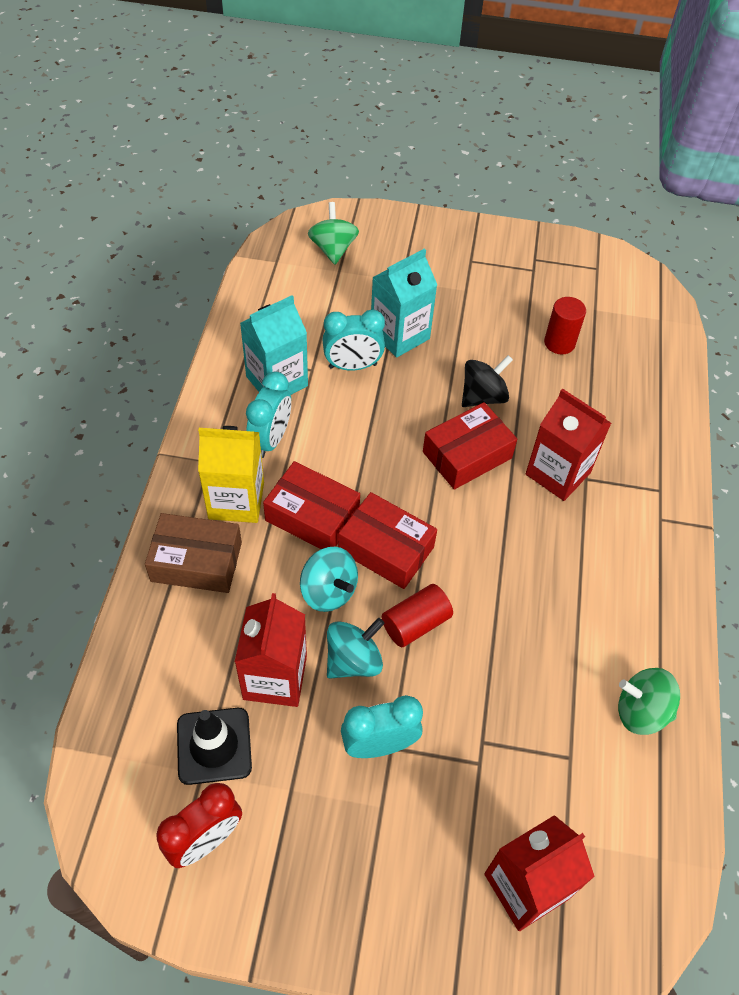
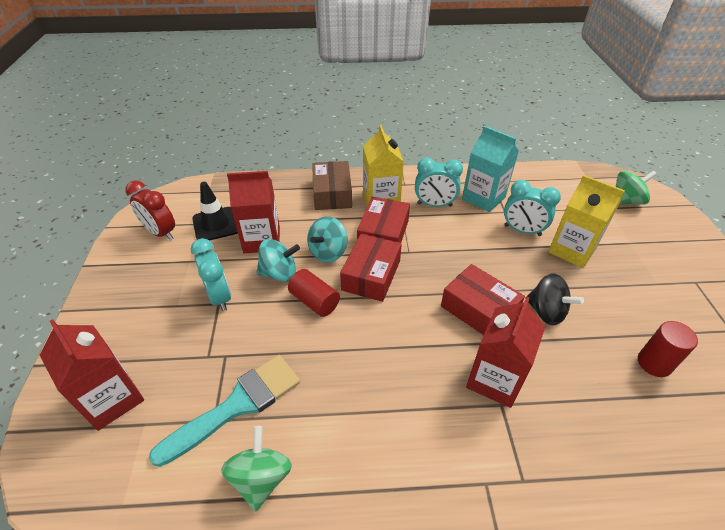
camera: 80 degrees right, 10 degrees down
(352, 366) = (522, 230): turquoise clock -> turquoise clock turned 45 degrees counterclockwise
(353, 660) = (279, 273): turquoise spinning top -> turquoise spinning top turned 45 degrees counterclockwise
(399, 335) = (572, 250): turquoise carton -> yellow carton
(555, 730) = (237, 405): none -> turquoise brush

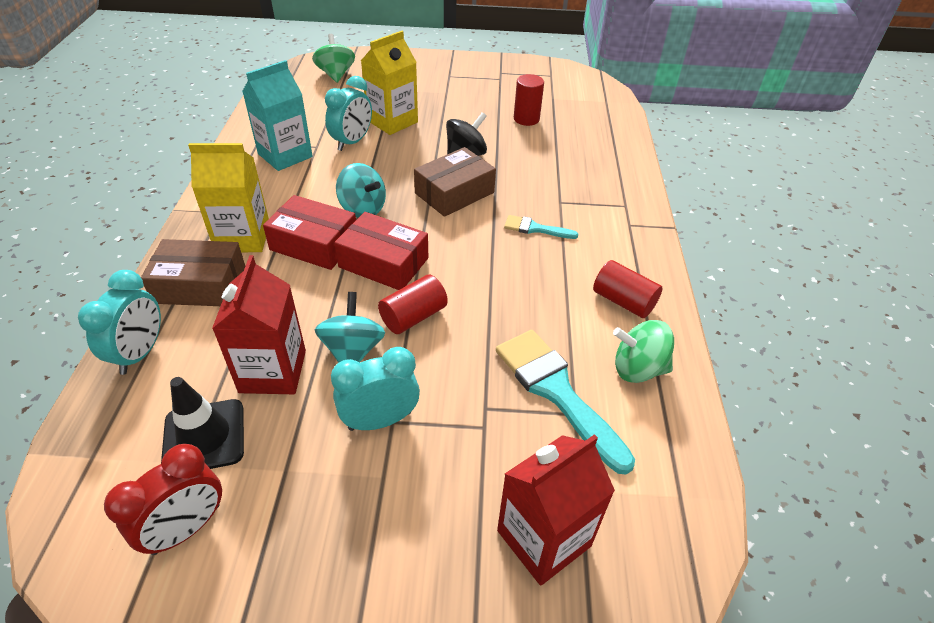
camera: 85 degrees left, 0 degrees up
(328, 252) = (328, 298): turquoise spinning top -> turquoise spinning top (362, 209)
(352, 468) = (623, 301): none -> red cylinder
(434, 205) = (278, 193): turquoise clock -> turquoise clock (140, 353)
(446, 381) = (535, 228): none -> turquoise brush
(479, 310) = (454, 193): red box -> brown box
(494, 379) = (535, 200): red carton -> none

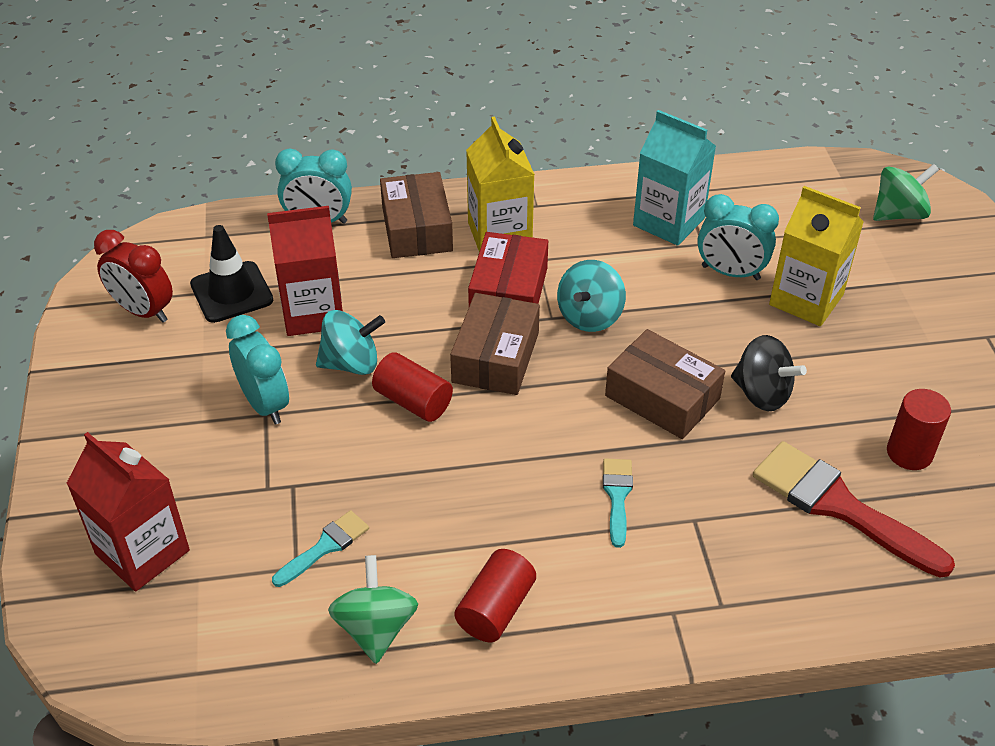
camera: 80 degrees right, 0 degrees up
(383, 262) = (496, 357): red box -> brown box
(556, 392) = (325, 547): turquoise brush -> turquoise brush, size x0.52
(559, 149) = (839, 506): none -> red brush

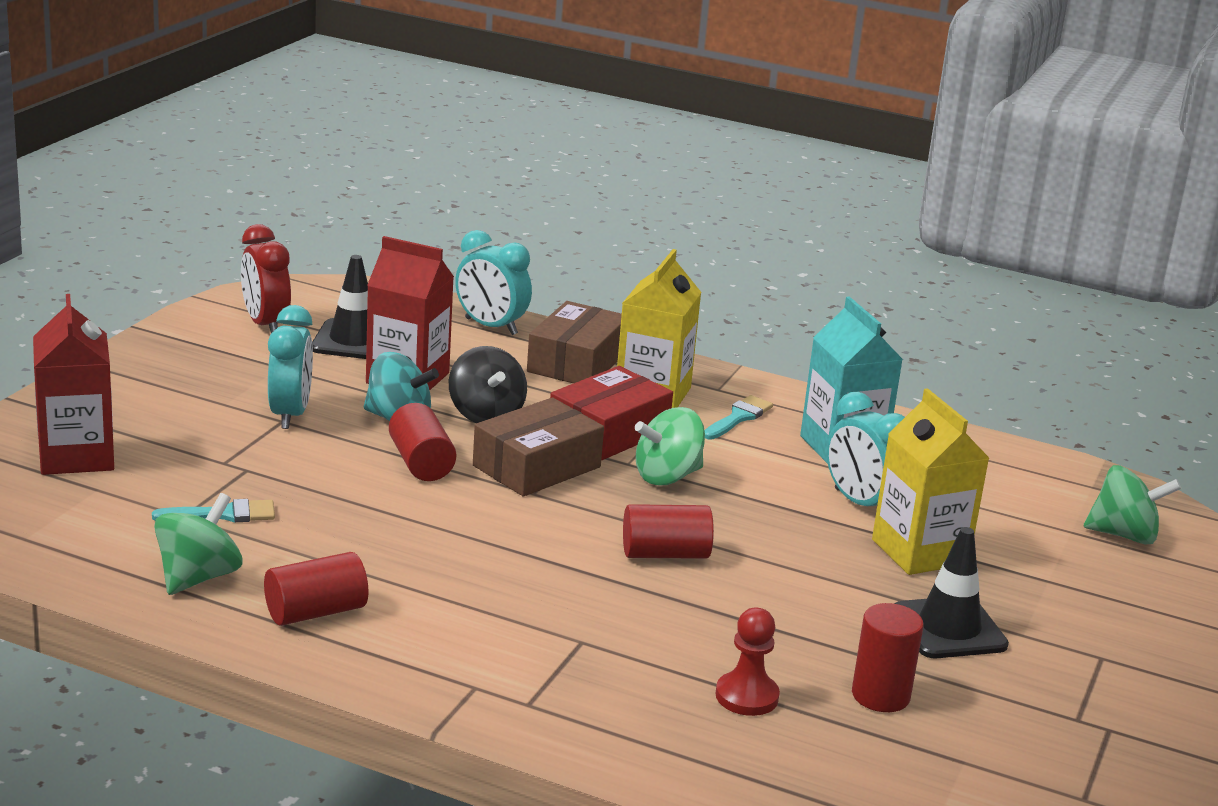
camera: 30 degrees right, 20 degrees down
(590, 316) = (667, 476): turquoise spinning top -> green spinning top
(617, 496) = (527, 595): turquoise brush -> turquoise brush (738, 417)
(662, 397) = (665, 554): brown box -> red cylinder
(761, 394) = (774, 593): black spinning top -> black spinning top (486, 415)
(839, 506) = (747, 696): red brush -> red pawn
(887, 364) = (948, 628): none -> black traffic cone

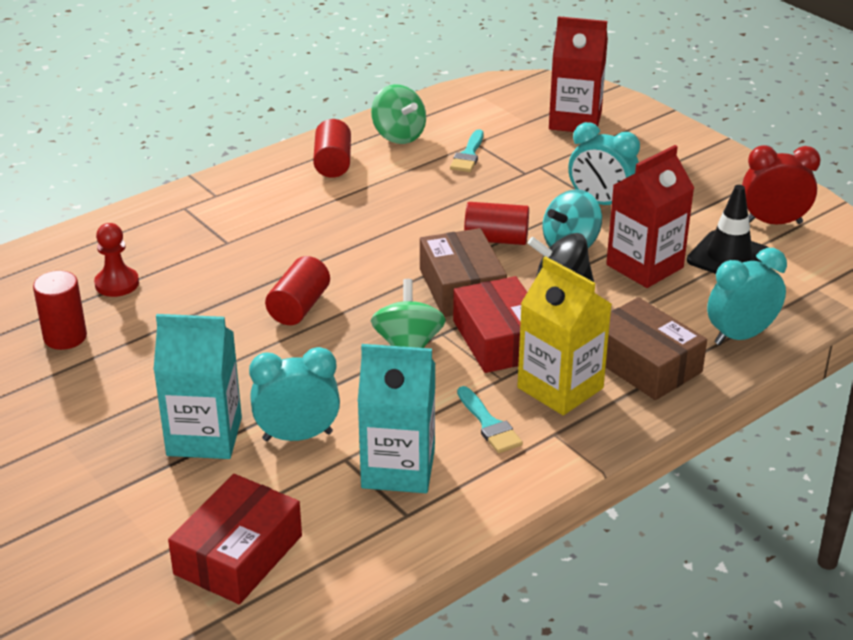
camera: 120 degrees right, 10 degrees up
(919, 552) = (204, 436): yellow carton -> turquoise carton
(948, 628) = (101, 403): black traffic cone -> none
(1025, 495) = (238, 555): none -> red box
(1124, 535) = (126, 587): green spinning top -> none

